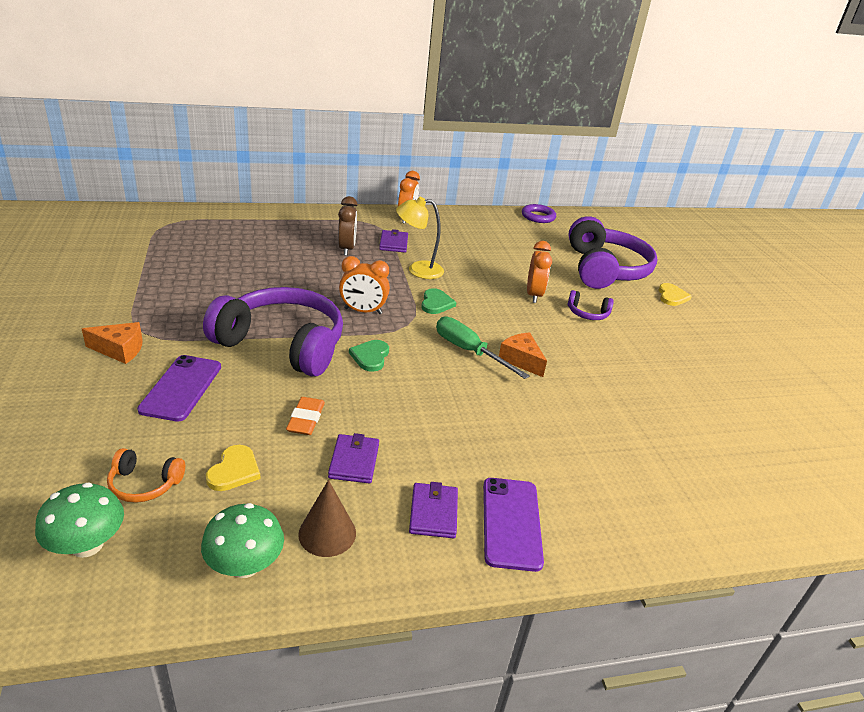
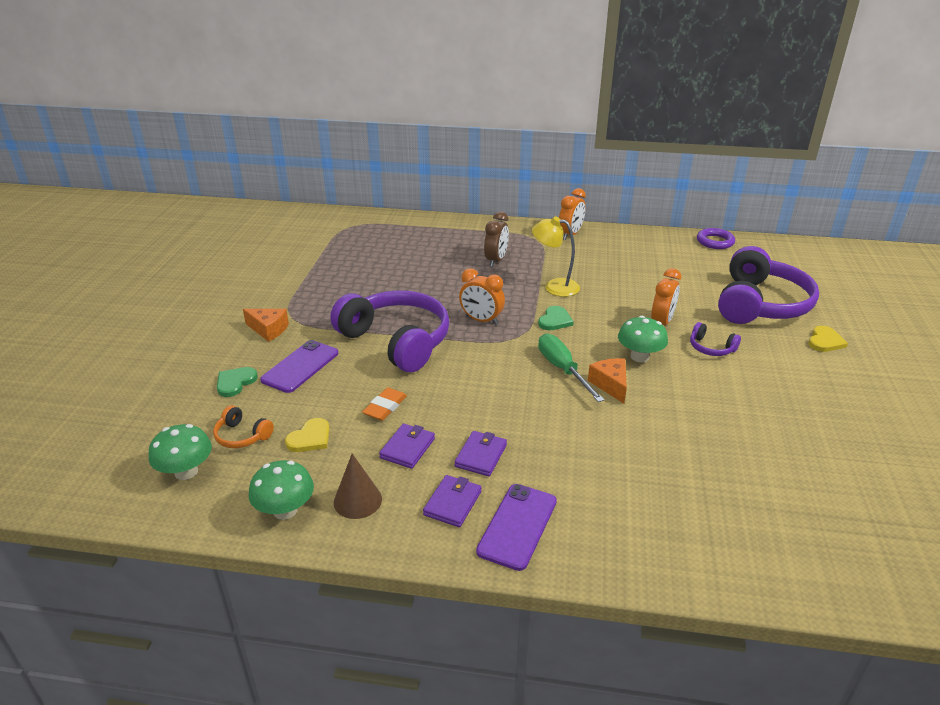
camera: 25 degrees right, 0 degrees up
(370, 357) = (467, 362): green heart -> green heart (235, 382)
(393, 243) = (544, 259): purple wallet -> purple wallet (481, 456)
(532, 329) = (639, 357): none -> green mushroom

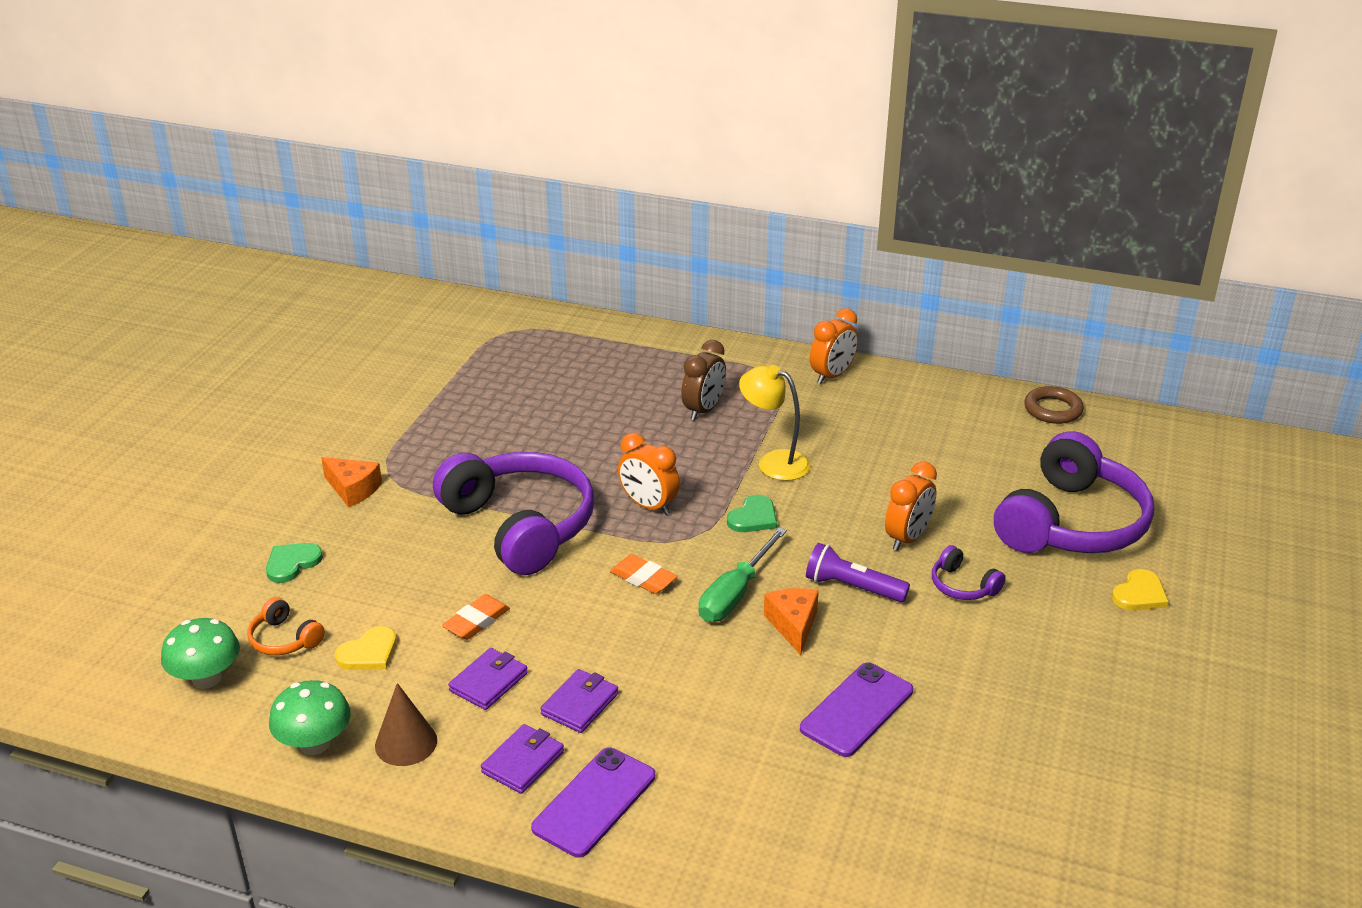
camera: 10 degrees right, 0 degrees up
(300, 366) = (381, 549): purple phone -> purple phone (856, 709)
(495, 366) = (643, 578): none -> orange eraser
(562, 369) = (735, 594): green screwdriver -> green screwdriver turned 135 degrees counterclockwise
(639, 357) = (852, 587): green mushroom -> purple flashlight
(715, 242) = (1053, 409): purple ring -> brown ring

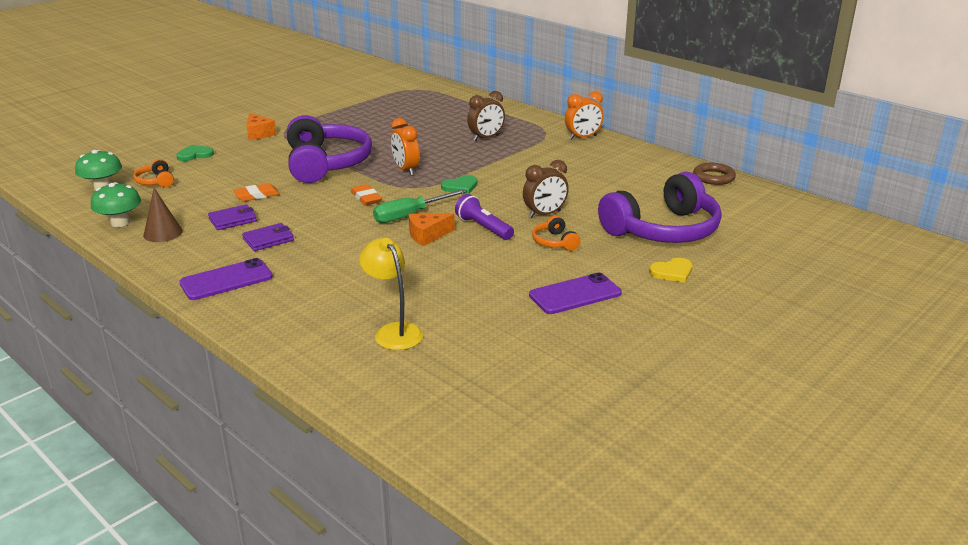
camera: 25 degrees right, 5 degrees down
(369, 653) = (188, 195): yellow heart -> none
(523, 762) = (210, 255): purple wallet -> none
(774, 462) = (501, 166): yellow lamp -> yellow lamp (393, 331)
(793, 625) = (427, 235): orange cheese -> orange cheese turned 135 degrees counterclockwise
(856, 709) = (420, 280): purple phone -> purple phone (575, 294)
(907, 538) = (544, 214): orange clock -> brown clock
(962, 586) = (554, 242): purple headphones -> orange headphones

